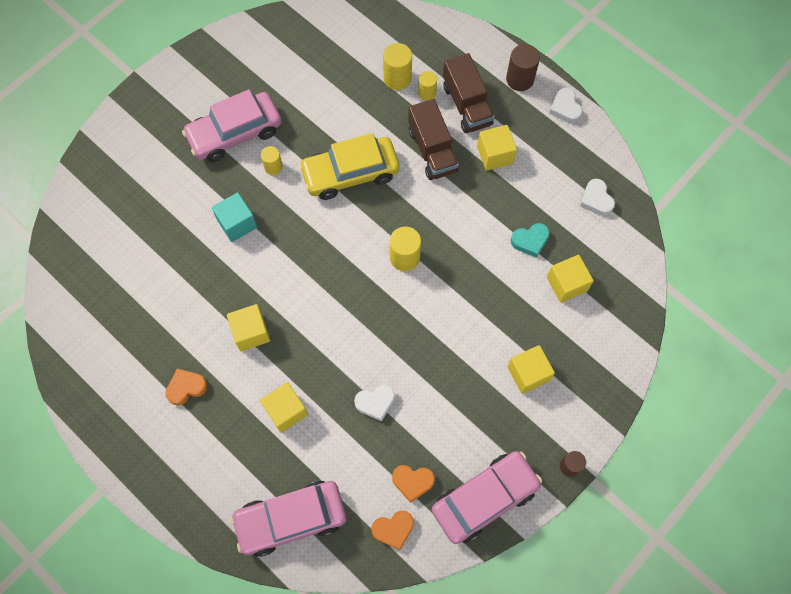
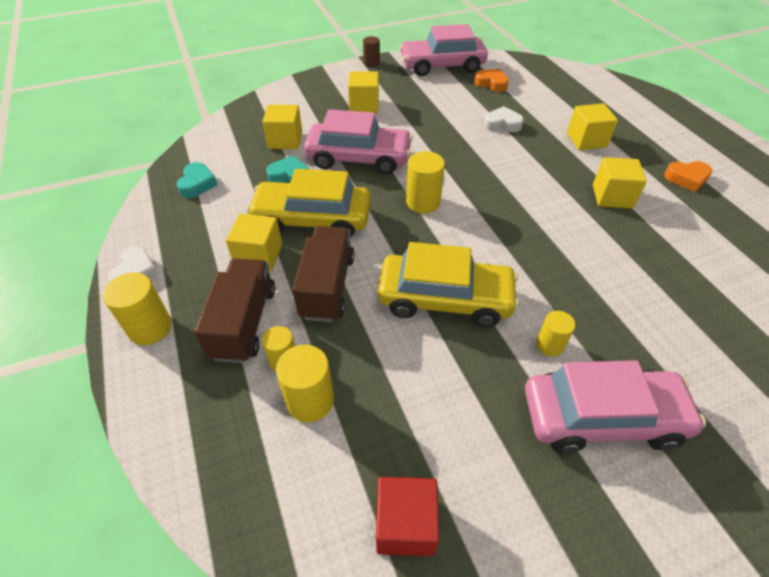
camera: 155 degrees left, 20 degrees down
(237, 223) = (614, 295): turquoise cube -> none
(291, 519) = (595, 91): pink car -> pink car (359, 158)
(320, 45) = (405, 525): none -> red cube
(393, 529) = (517, 70): orange heart -> none
(480, 203) = (312, 219): none -> yellow car
(520, 79) = (150, 328): brown cylinder -> yellow cylinder
(596, 200) = (197, 184): white heart -> turquoise heart

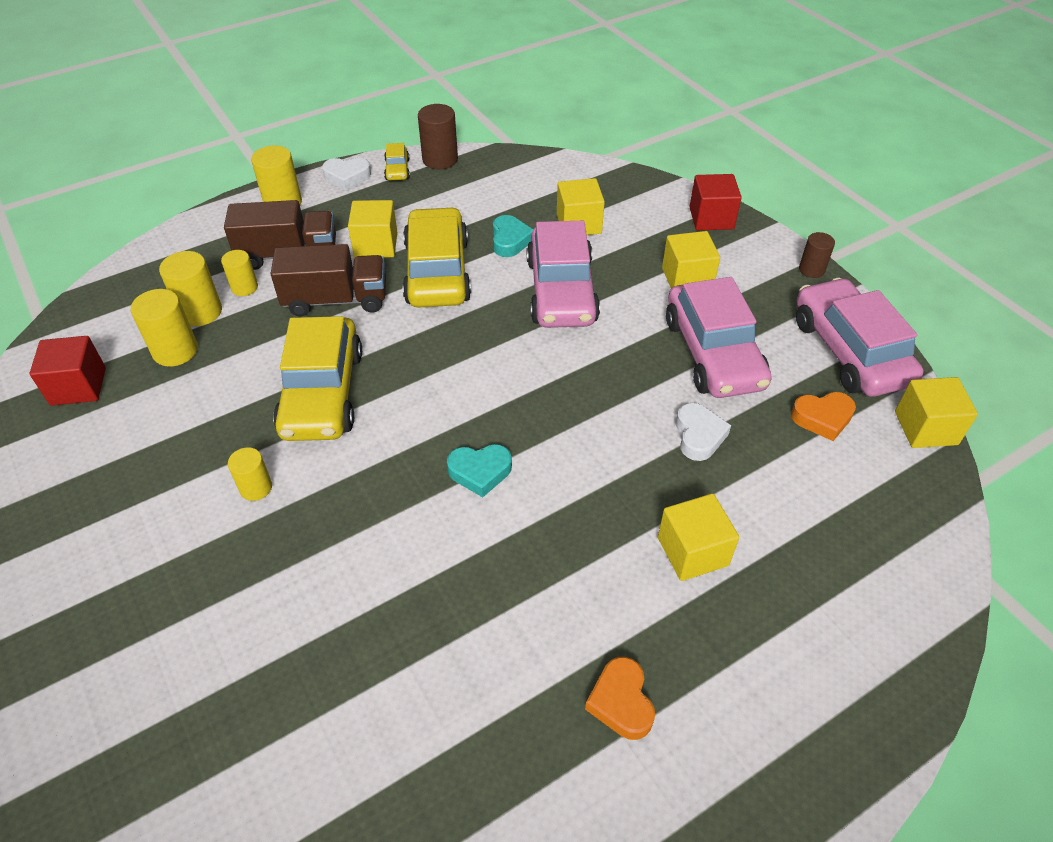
camera: 80 degrees right, 0 degrees up
(147, 235) = (397, 169): none -> yellow car
(150, 205) = (440, 159): none -> brown cylinder
(197, 184) = (480, 179): turquoise heart -> turquoise heart (480, 472)
(306, 86) = (711, 218): none -> red cube
(423, 202) = (485, 360): yellow cylinder -> yellow cylinder (175, 351)
(491, 83) = (822, 418): orange heart -> orange heart turned 60 degrees clockwise
(602, 417) = (159, 531): pink car -> pink car (713, 353)
(612, 196) = (543, 576): yellow cube -> yellow cube (925, 428)

